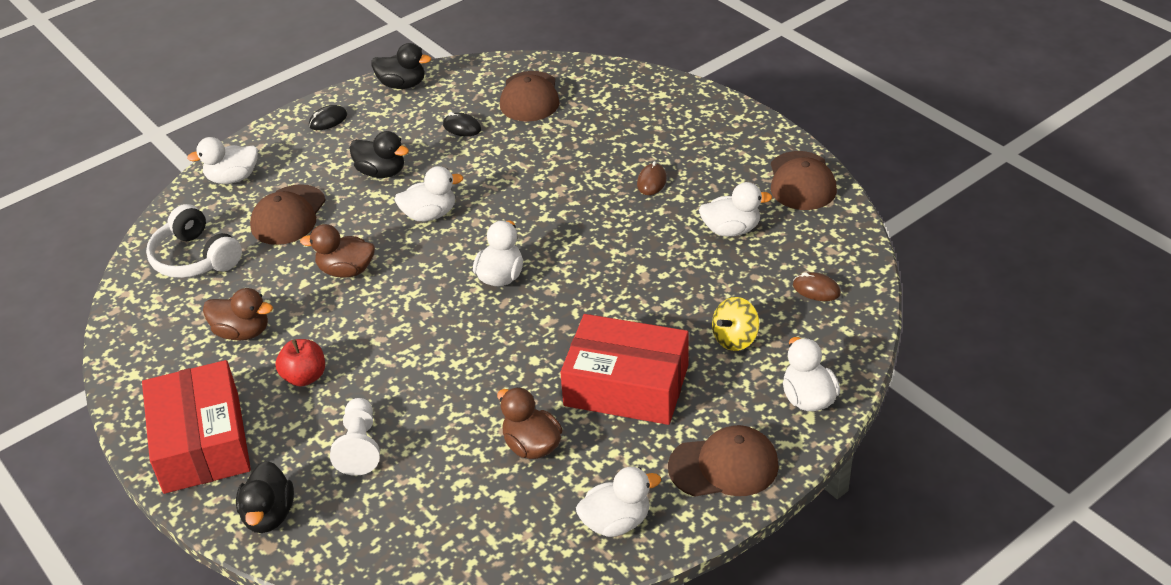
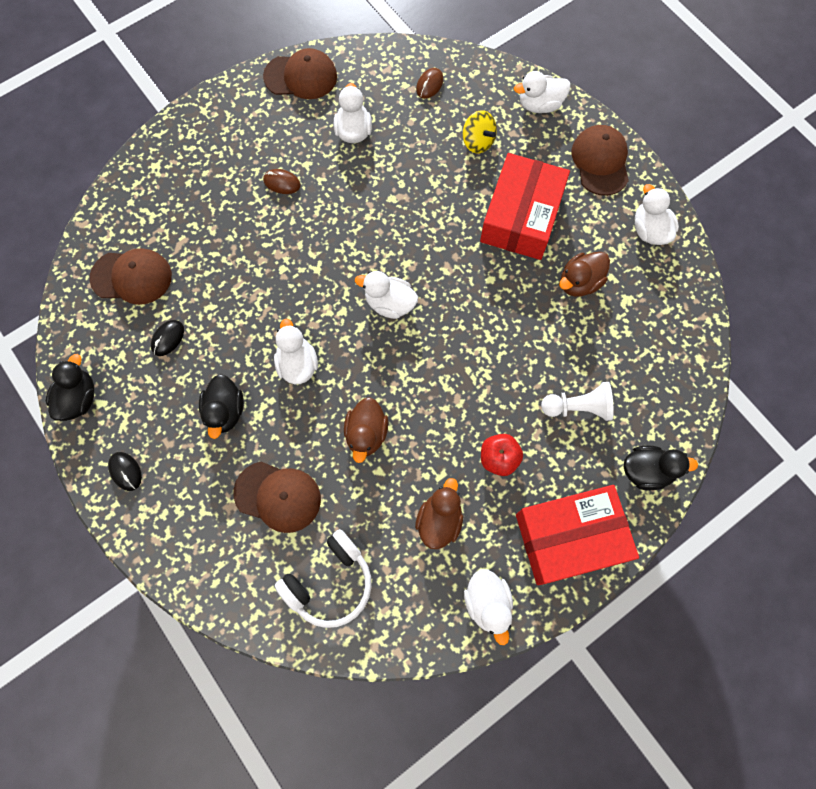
camera: 90 degrees left, 30 degrees up
(233, 178) = (207, 562): white duck -> white duck (487, 603)
(381, 172) = (225, 411): black duck -> black duck turned 150 degrees clockwise

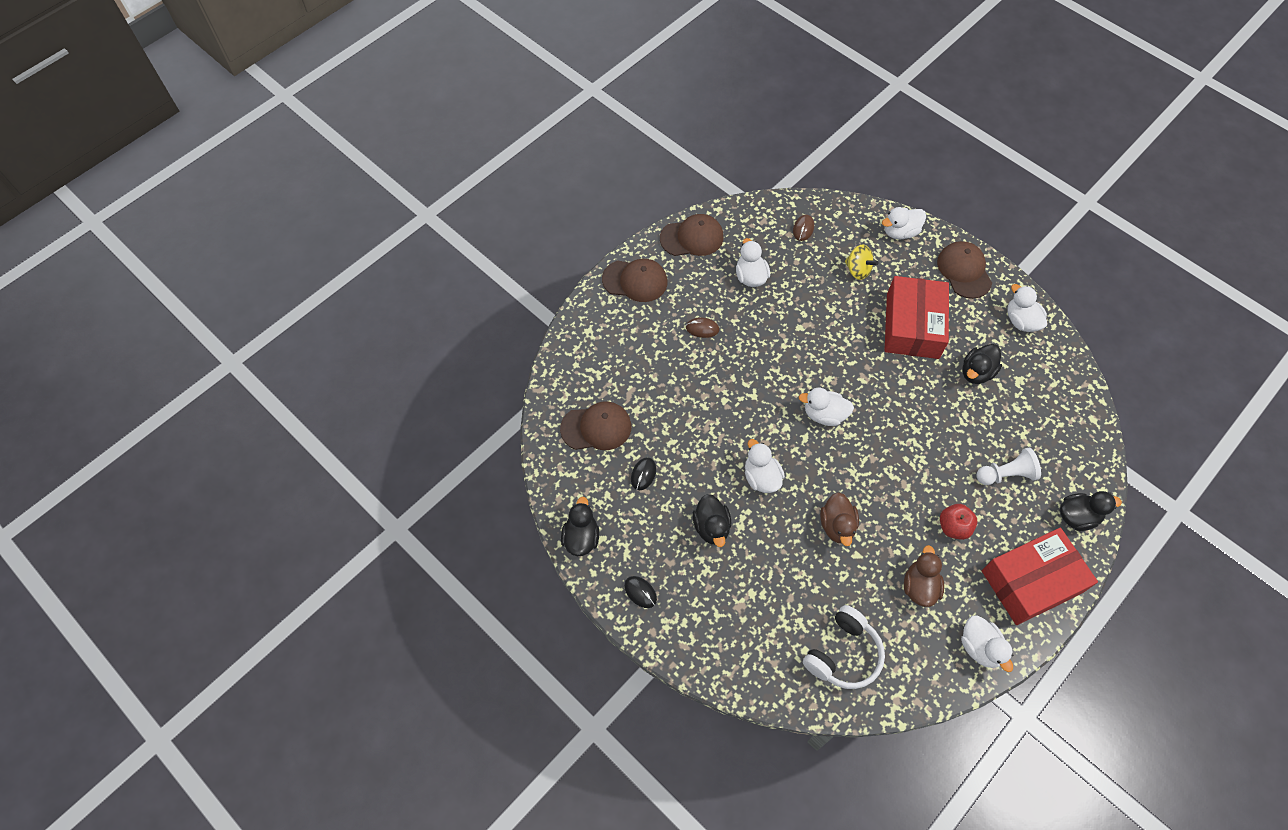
camera: 10 degrees left, 10 degrees down
(278, 496) = (778, 590): brown cap -> brown cap (635, 281)
(579, 282) = (976, 372): brown duck -> black duck

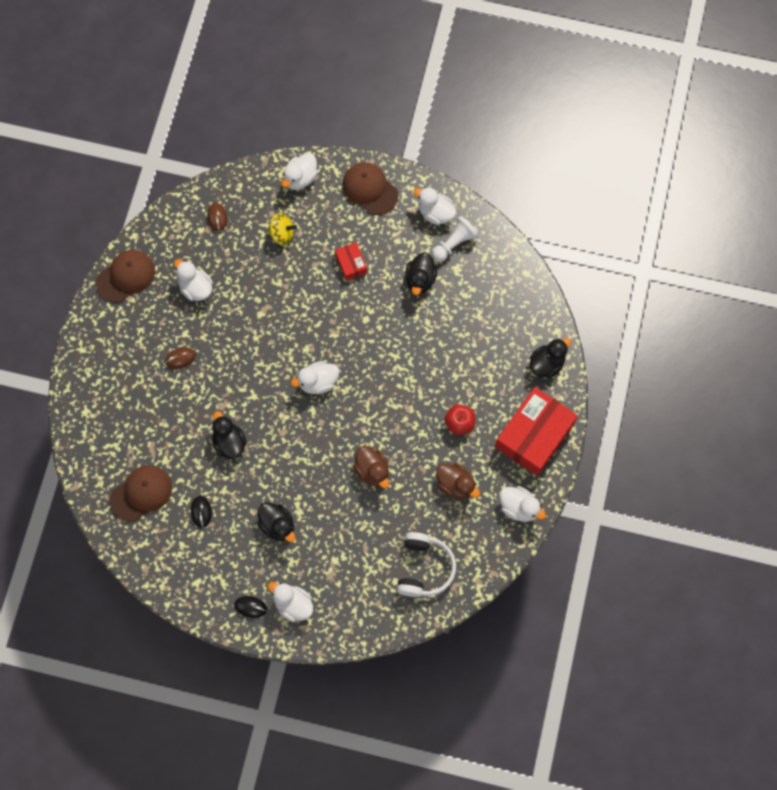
camera: 30 degrees left, 10 degrees up
(581, 538) = (181, 590): black duck -> black duck (229, 442)
(635, 281) = (99, 344): brown cap -> none
(761, 477) = (295, 463): white duck -> white duck (293, 604)
(912, 326) = (351, 264): red box -> red box, size x0.46
(919, 586) = (455, 485): brown duck -> brown duck turned 150 degrees clockwise
(1006, 474) = (480, 357): white pawn -> white pawn (454, 244)

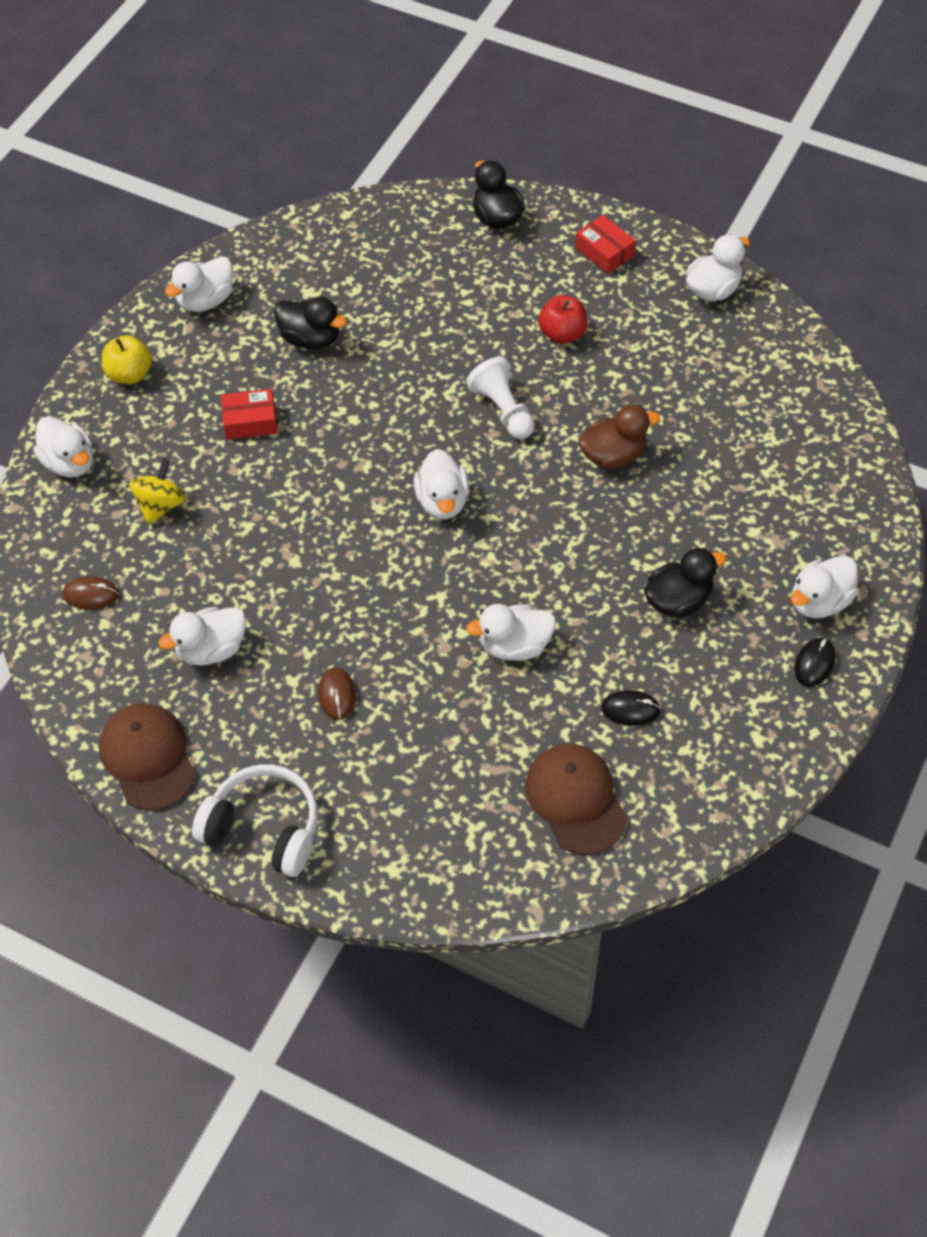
camera: 75 degrees left, 15 degrees down
(229, 442) = (514, 645): black duck -> white duck
(370, 189) = (130, 374): brown cap -> yellow apple
(424, 568) = (787, 418): white headphones -> white headphones (264, 828)
(454, 244) = (266, 287): white pawn -> white pawn (503, 410)
(455, 485) = (661, 356): brown duck -> none
(534, 435) = (604, 252): red box -> red box, size x0.46

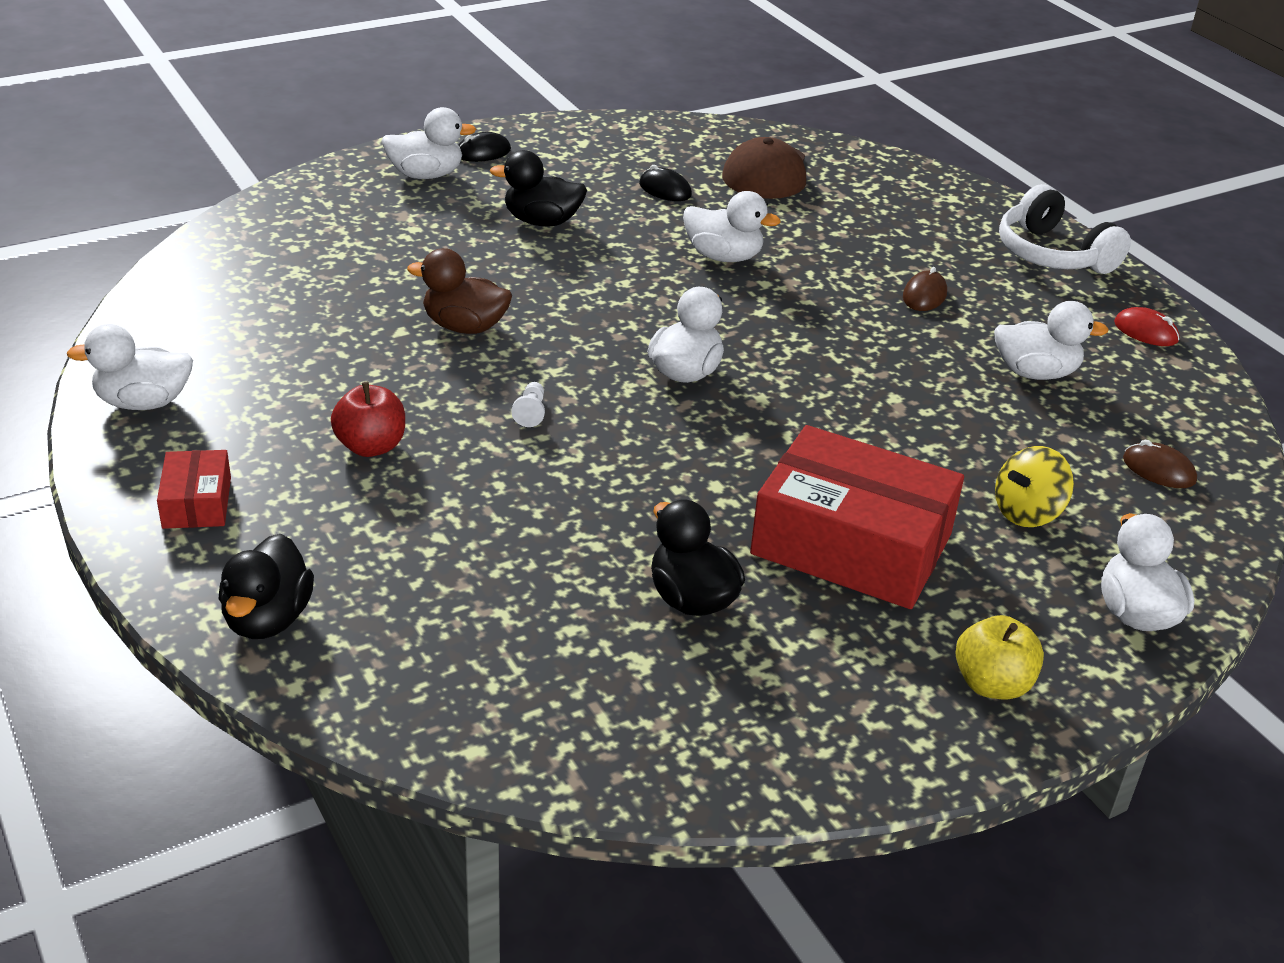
camera: 150 degrees left, 20 degrees down
(148, 757) = (1145, 332): brown cap -> red mouse
(206, 300) = (808, 732): white duck -> none
(250, 421) = (851, 544): red box -> red box, size x2.15
(503, 410) = (531, 412): white pawn -> white pawn, size x0.49

